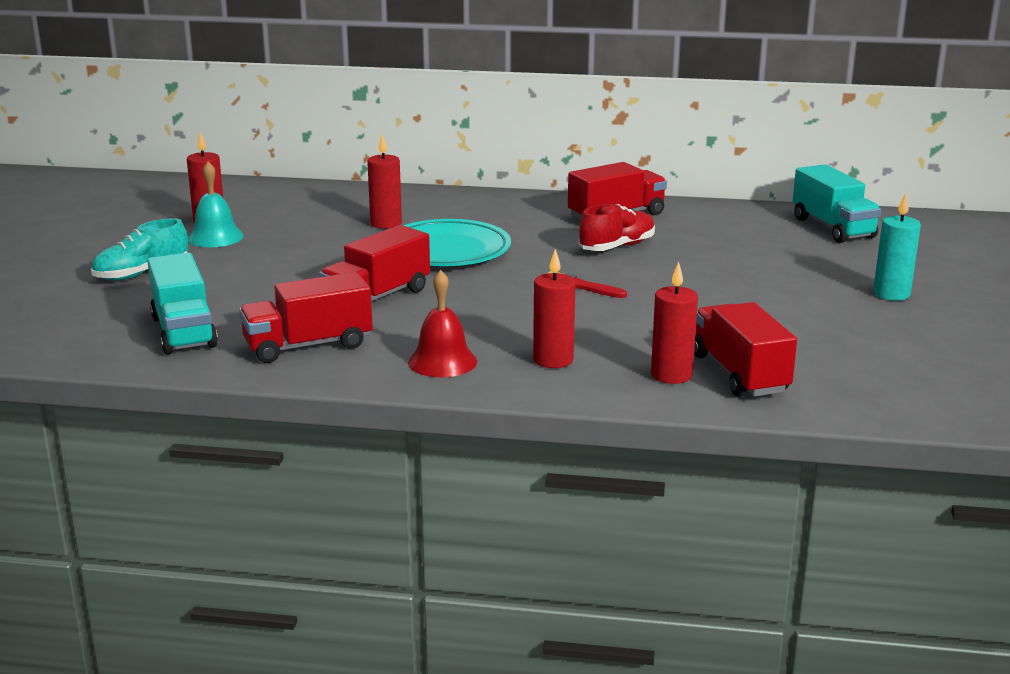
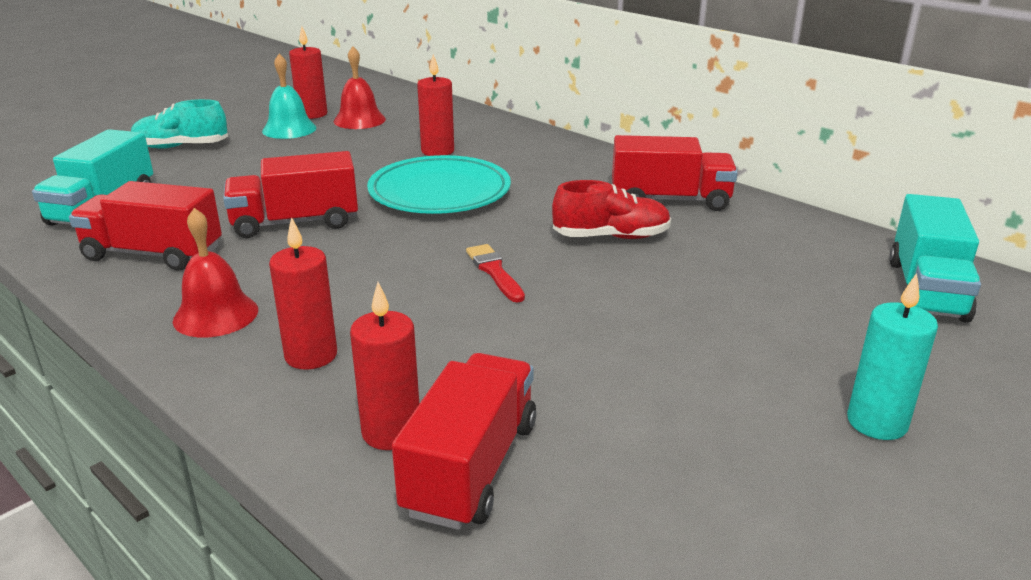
camera: 35 degrees right, 5 degrees up
(266, 216) = (359, 120): none -> red bell

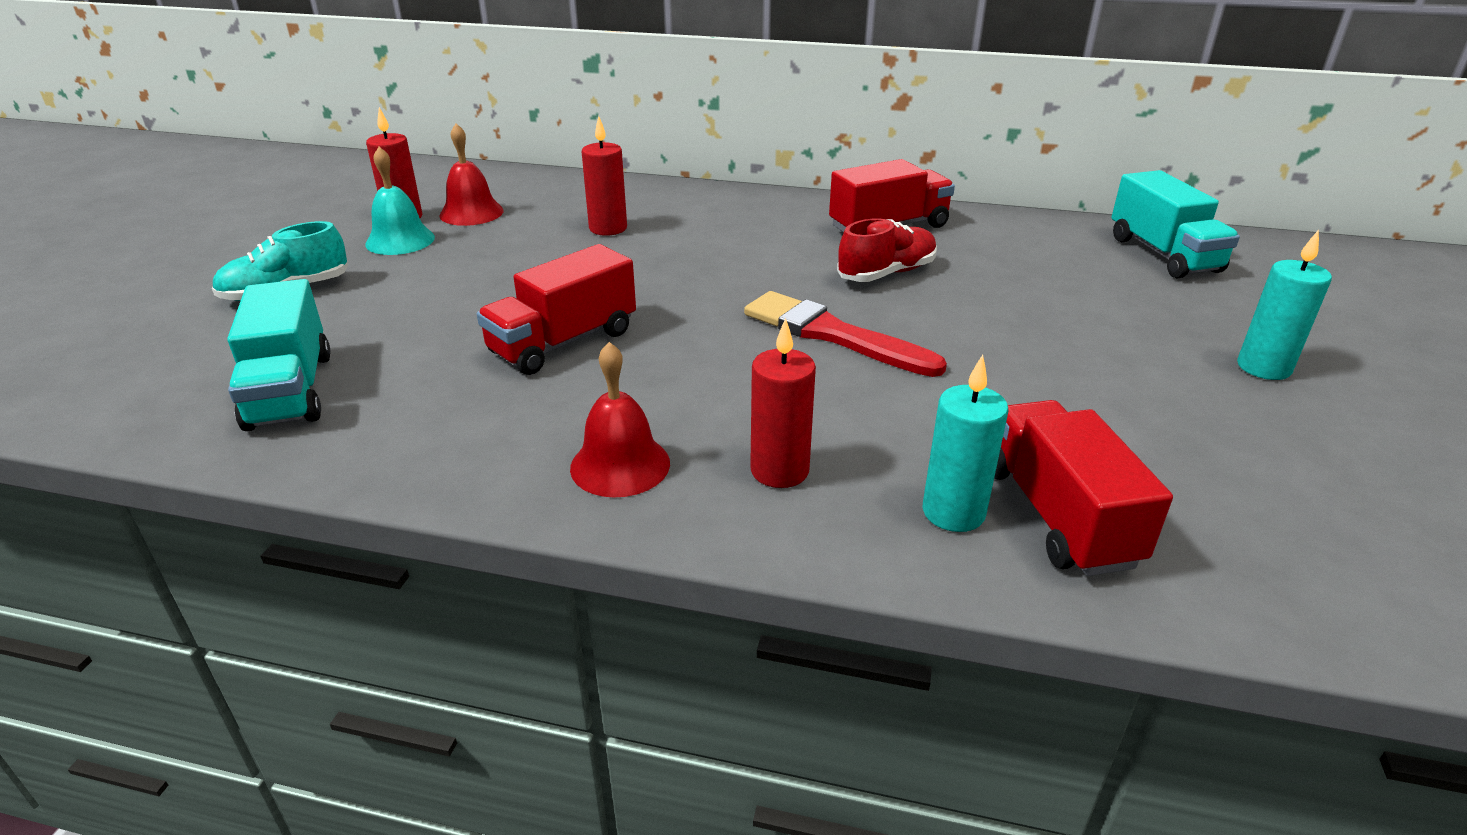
camera: 30 degrees left, 5 degrees up
(153, 254) = (444, 424): red truck -> none
(391, 432) = (953, 512): red candle -> turquoise candle
(439, 193) = (671, 271): turquoise plate -> none
(494, 271) = (832, 334): red brush -> red brush, size x1.77

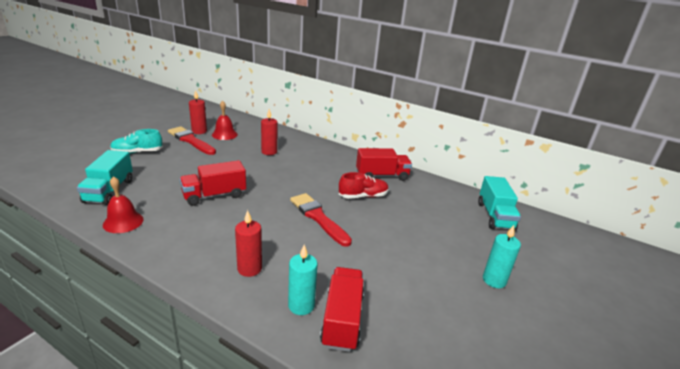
camera: 15 degrees right, 5 degrees down
(400, 240) = (190, 140): turquoise bell -> red brush
(620, 465) = (194, 250): red bell -> red bell (123, 222)

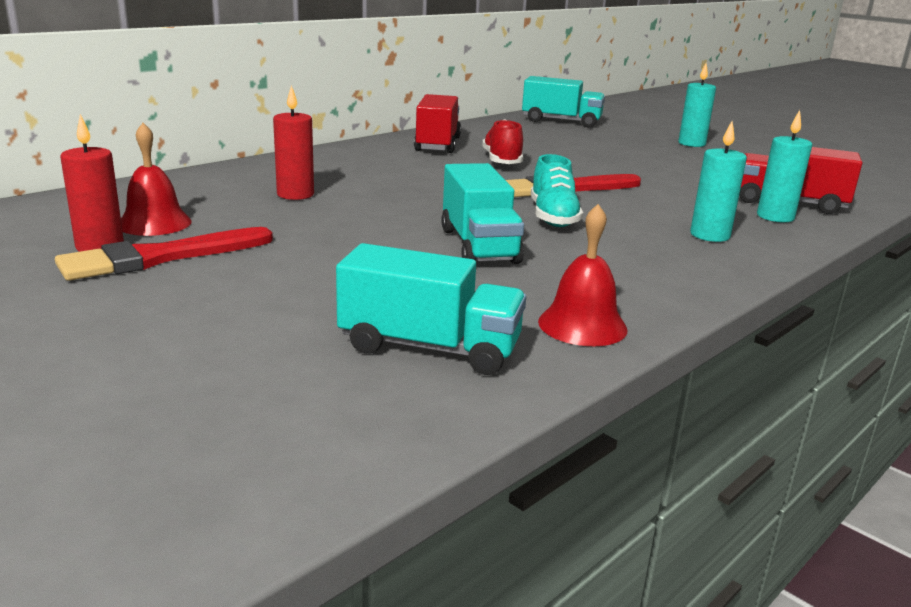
camera: 75 degrees left, 5 degrees down
(137, 152) = (189, 321): turquoise shoe -> turquoise shoe (553, 217)
(214, 195) = (479, 246): red truck -> turquoise truck
(249, 269) = (709, 235): red candle -> turquoise candle

